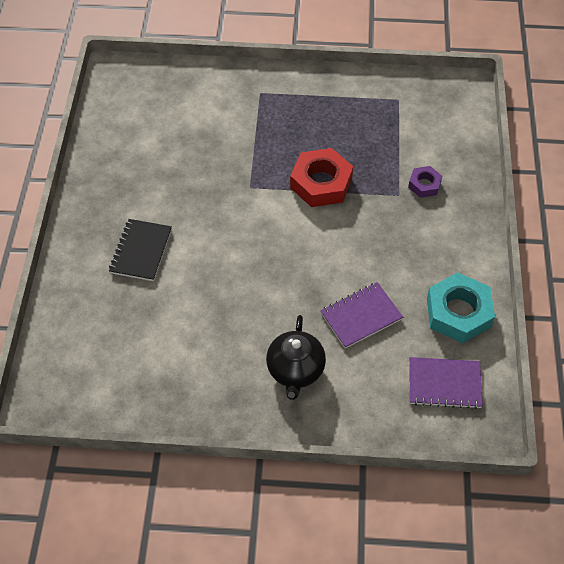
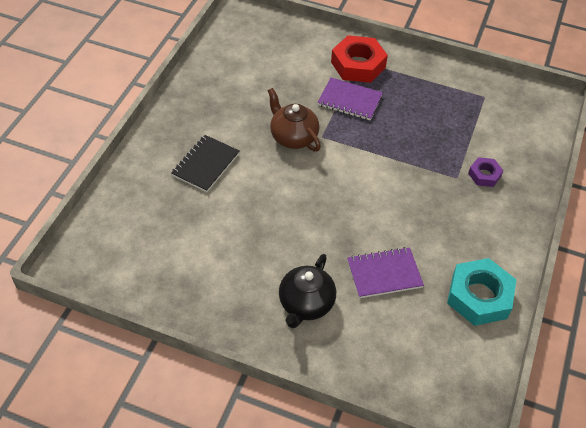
camera: 15 degrees right, 5 degrees down
(220, 196) = (293, 137): none -> brown teapot
(321, 183) = (388, 149): red nut -> red nut (358, 65)
(444, 384) = (443, 358): purple notebook -> purple notebook (349, 100)

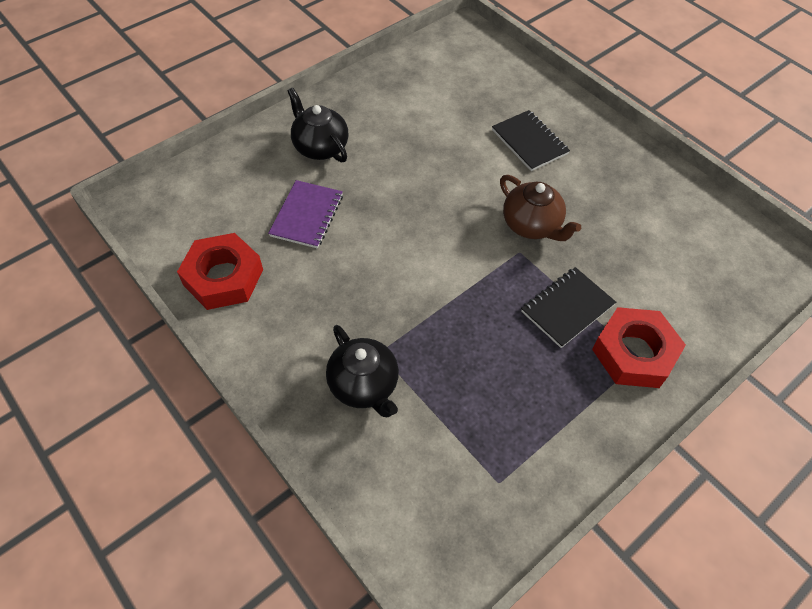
camera: 120 degrees right, 5 degrees up
(293, 137) = (532, 225): brown teapot -> brown teapot turned 60 degrees clockwise
(349, 100) = (567, 308): purple notebook -> black notebook
(479, 296) = (223, 277): turquoise nut -> red nut
(484, 175) = (364, 385): purple nut -> black teapot

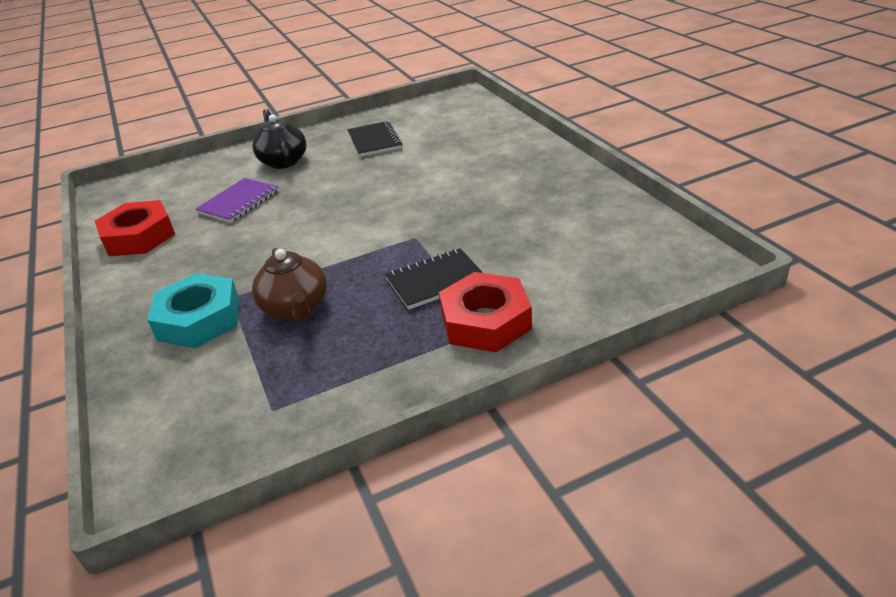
camera: 20 degrees right, 20 degrees down
(364, 385) = (199, 319): black teapot -> turquoise nut
(529, 142) = (475, 164): black notebook -> black notebook (374, 141)
(532, 225) = (440, 219): brown teapot -> brown teapot (296, 308)

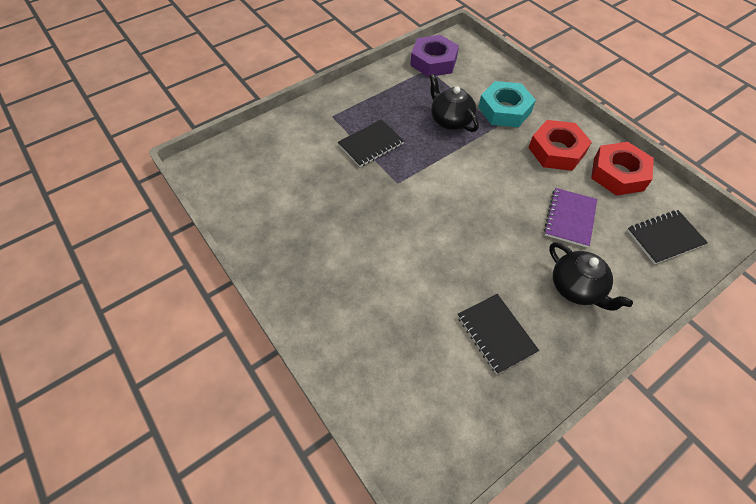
camera: 165 degrees right, 20 degrees up
(164, 188) = (664, 238): none -> black notebook
(249, 426) = (433, 62): none -> purple nut
(296, 308) = (450, 120): brown teapot -> black teapot
(485, 321) = (335, 119): red nut -> red nut (556, 151)

